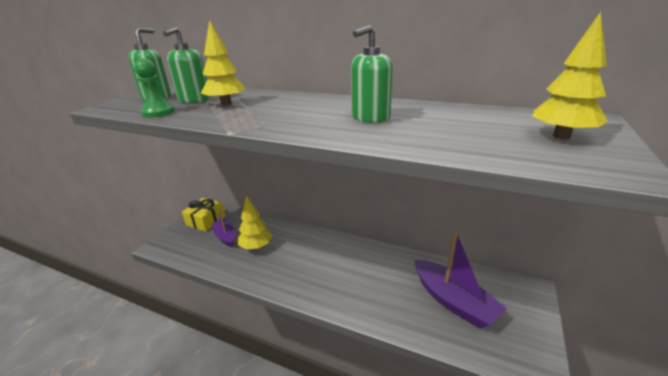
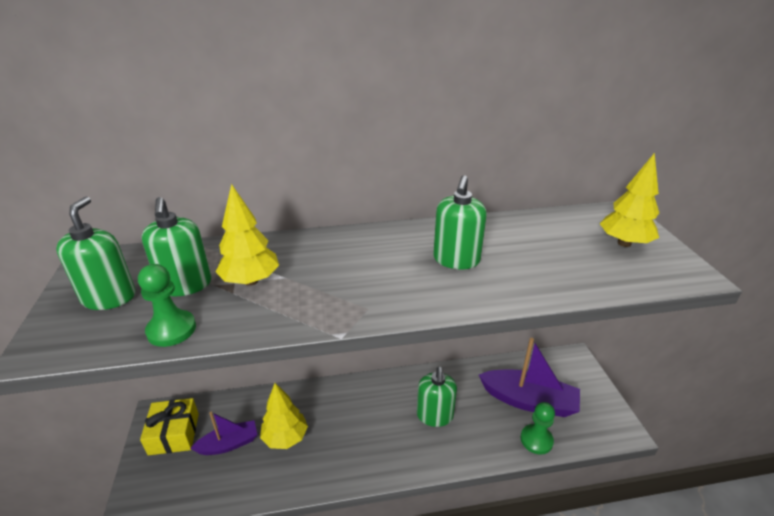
camera: 35 degrees left, 5 degrees up
(225, 237) = (229, 444): purple boat -> purple boat turned 135 degrees clockwise
(362, 276) = (435, 415): none -> green soap dispenser
(434, 332) = (536, 440): none -> green pawn

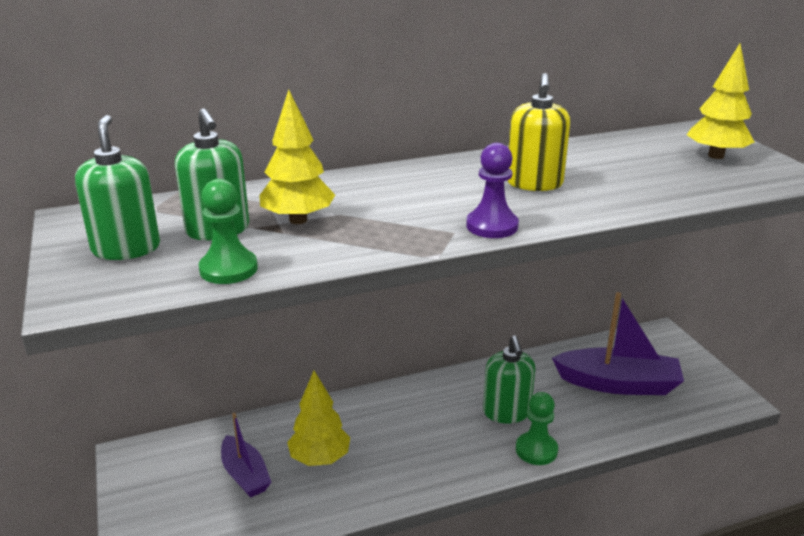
camera: 10 degrees left, 5 degrees down
(174, 434) = (163, 473): yellow gift -> none
(229, 444) = (245, 475): purple boat -> purple boat turned 90 degrees clockwise
(402, 305) = (492, 226): none -> purple pawn
(456, 259) = (534, 183): green soap dispenser -> yellow soap dispenser
(536, 440) = (638, 422): green pawn -> green pawn (536, 450)

